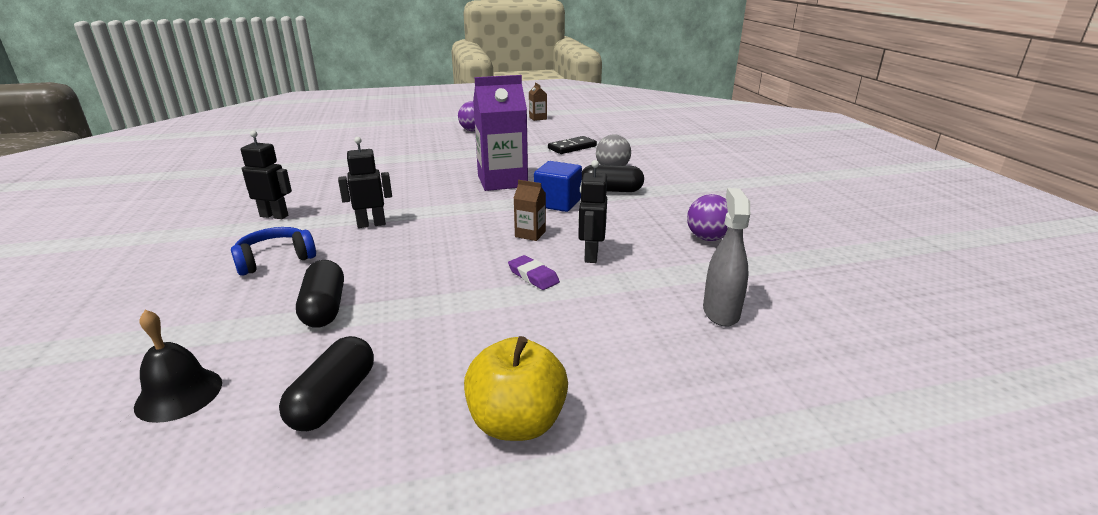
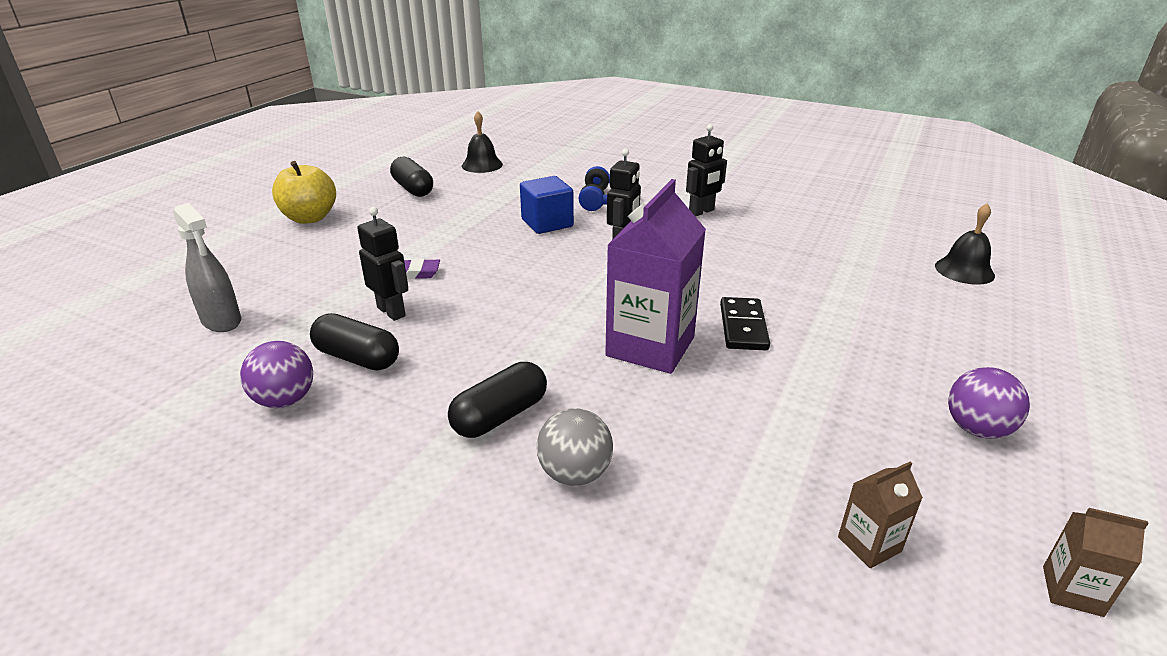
camera: 130 degrees right, 5 degrees up
(316, 144) = (964, 270): none -> black bell
(324, 308) = (505, 201): black capsule -> black capsule (357, 358)
(530, 234) = (481, 302): brown carton -> brown carton (869, 544)
(557, 203) = (525, 352): blue cube -> blue cube (547, 223)
(572, 147) = (746, 499): black domino -> black domino (743, 327)

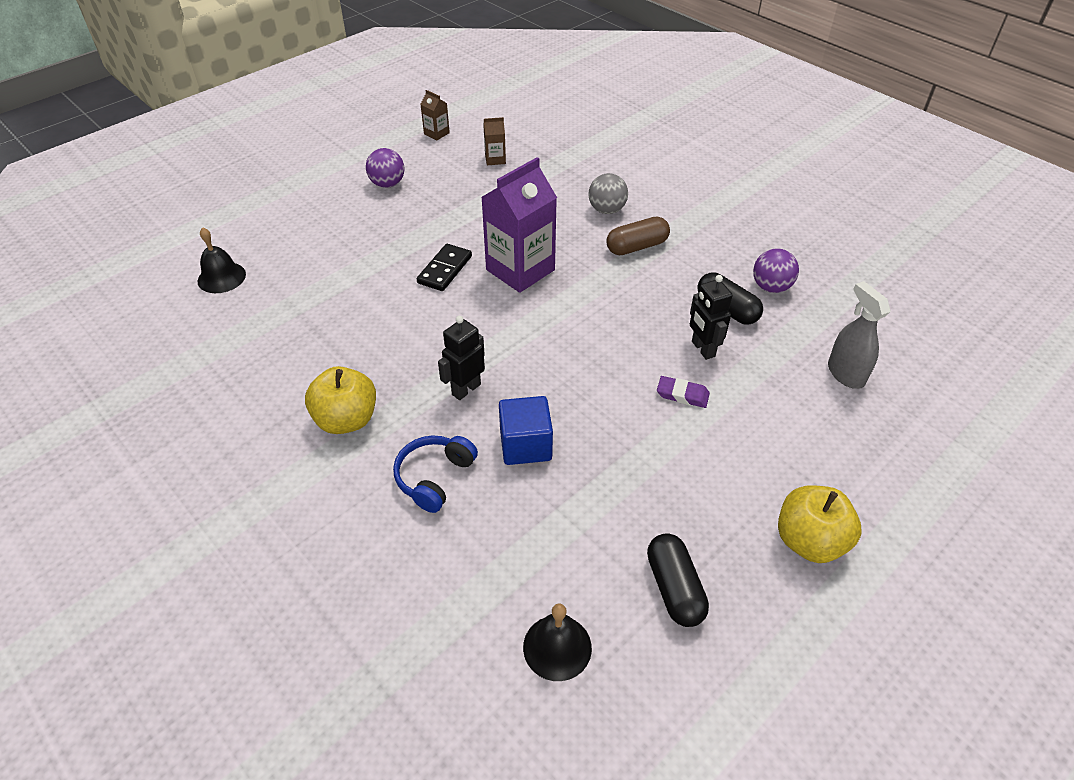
camera: 160 degrees left, 15 degrees up
(500, 416) = (637, 247): black capsule -> brown capsule
(701, 212) = (346, 419): black robot -> yellow apple

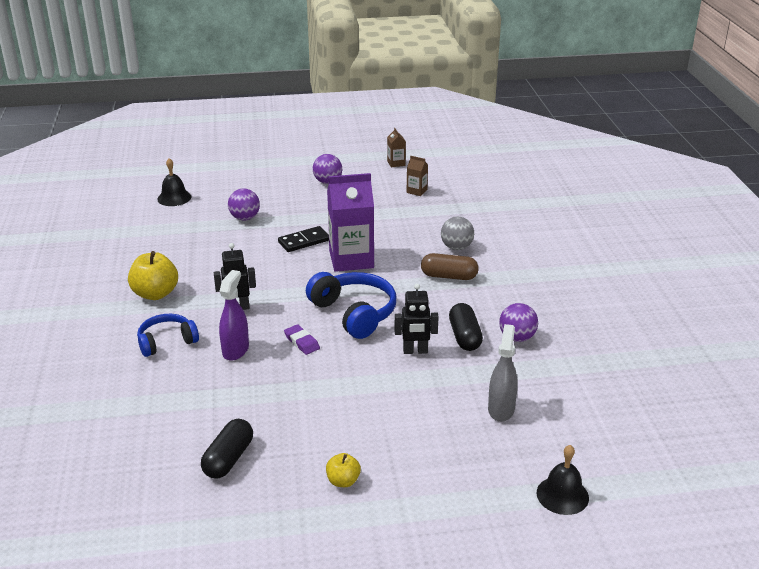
camera: 35 degrees right, 15 degrees down
(342, 268) = (245, 218): none -> purple ball
(525, 445) = (236, 350): blue cube -> purple spray bottle
(557, 647) = (131, 449): black bell -> black bell (562, 495)
(596, 334) = (354, 313): none -> blue headphones
(682, 395) = (366, 369): purple eraser -> purple eraser (301, 342)
(702, 349) = (415, 351): black robot -> black robot turned 105 degrees counterclockwise
(809, 541) = (343, 481): yellow apple -> yellow apple, size x0.55

